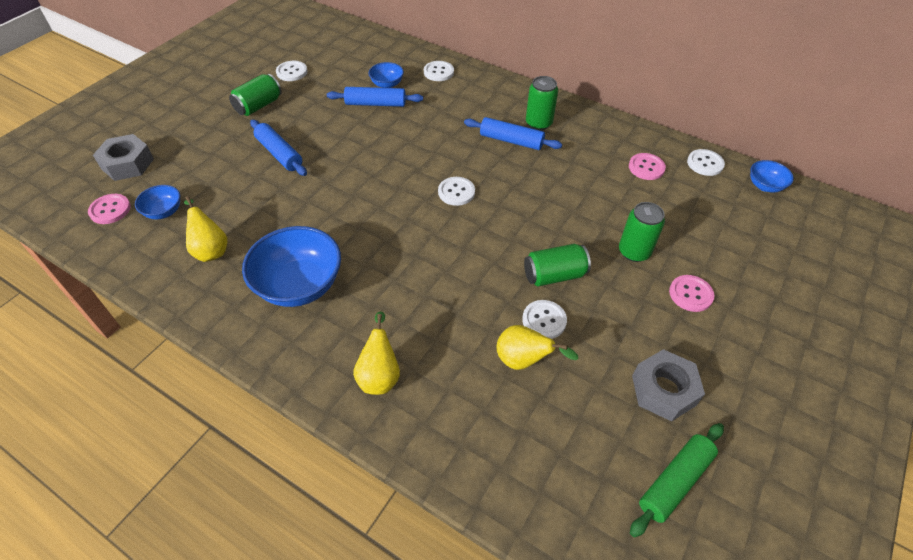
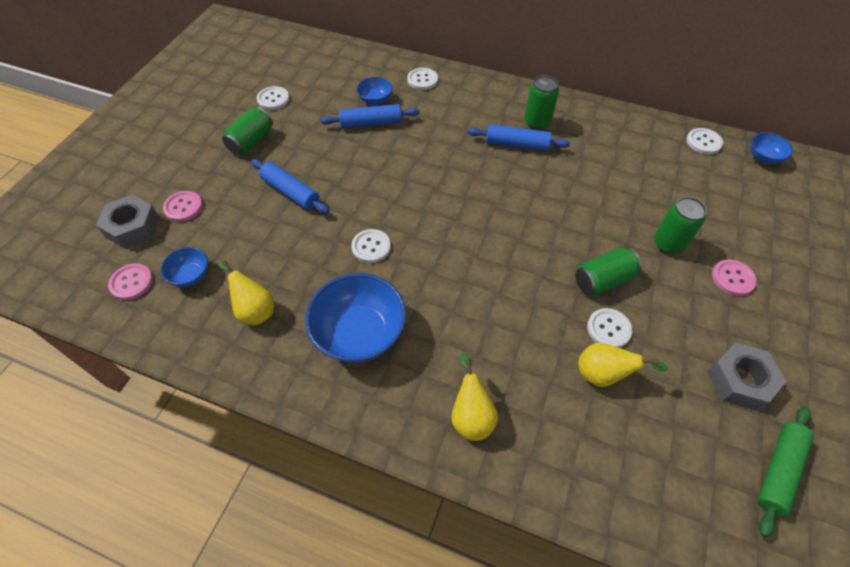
camera: 10 degrees left, 5 degrees up
(456, 192) = (482, 207): white button -> white button (371, 247)
(646, 167) = (652, 154): pink button -> pink button (183, 207)

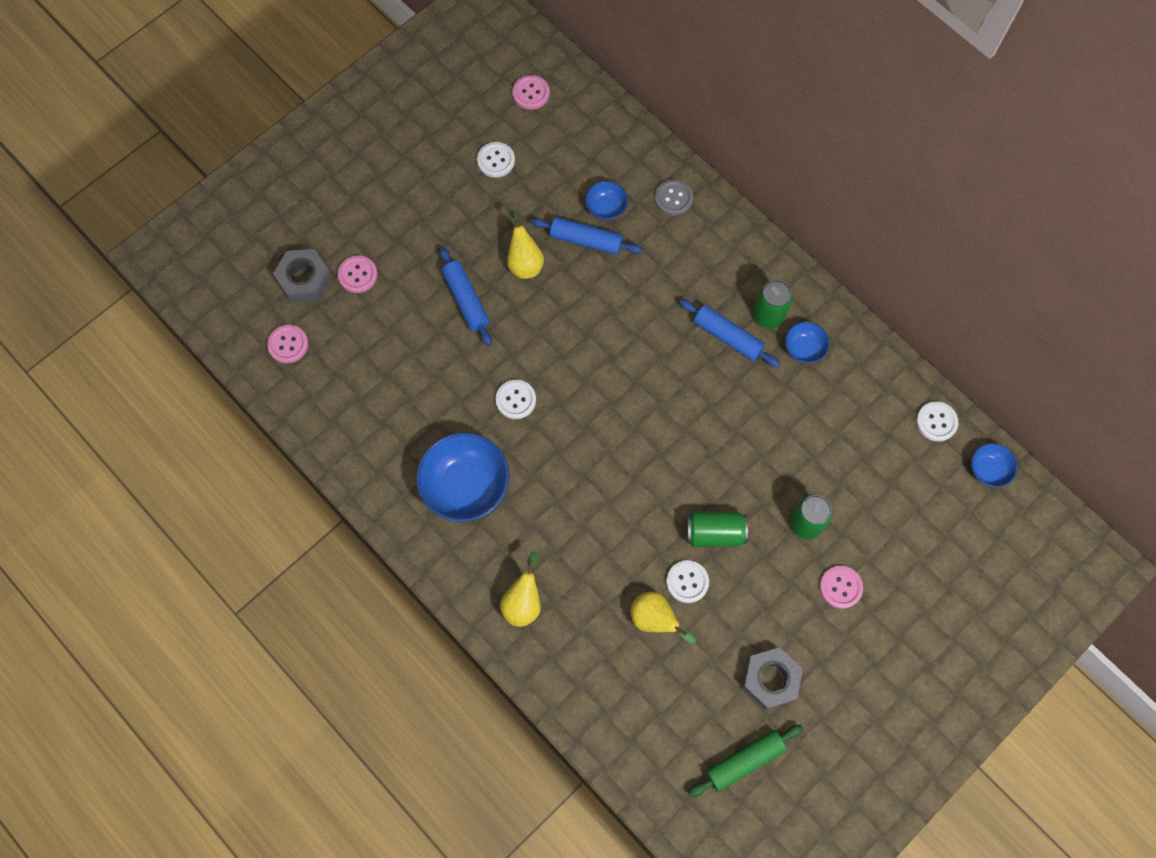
camera: 25 degrees right, 15 degrees up
(191, 275) = (341, 359): blue bowl -> blue bowl (804, 349)
(251, 141) = (451, 214): green can -> none
(255, 310) = (385, 421): yellow pear -> yellow pear (524, 262)
(282, 56) = (531, 93): none -> pink button
(422, 80) = (673, 198): white button -> grey button

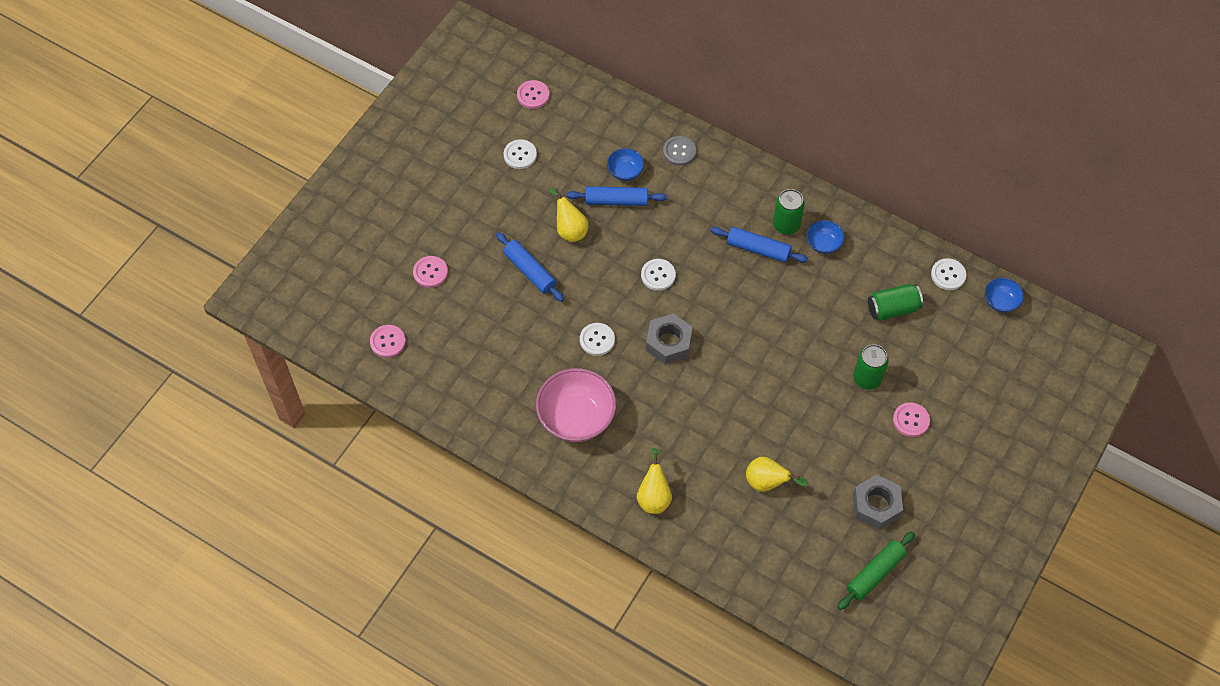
camera: 15 degrees left, 10 degrees down
(305, 280) = (386, 287): grey nut -> grey nut (668, 343)
(466, 486) = (576, 418): blue bowl -> pink bowl
(687, 582) = (785, 447): white button -> white button (658, 275)
(714, 533) = (795, 404): green can -> green can (893, 308)

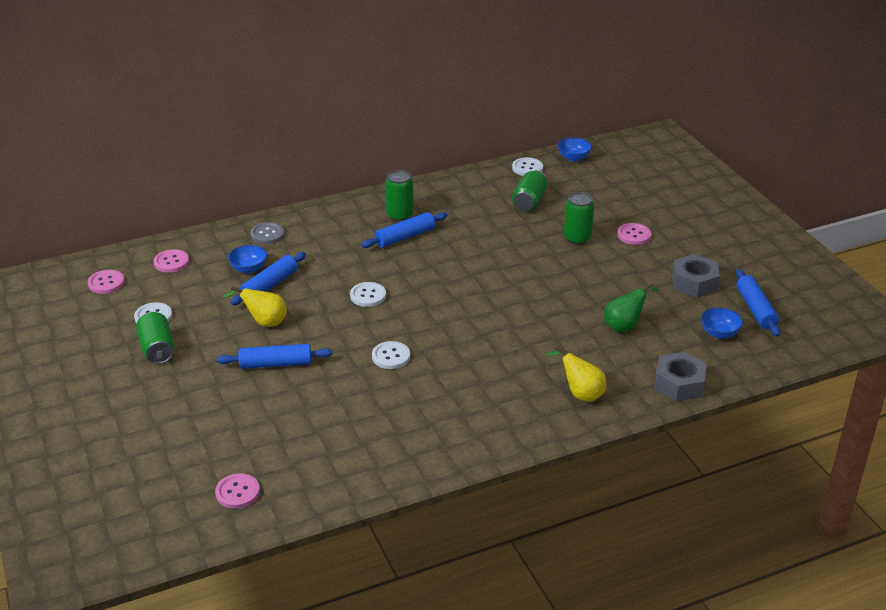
camera: 55 degrees left, 25 degrees down
(430, 272) = (198, 427): pink button -> pink button (171, 262)
(488, 186) = (157, 349): none -> green can
(576, 418) = (455, 404): pink bowl -> none
(668, 343) = (438, 318): grey nut -> grey nut (679, 383)
(767, 483) = (624, 326): yellow pear -> green pear
(823, 244) = (437, 206): blue bowl -> blue bowl (719, 333)
(875, 573) = (755, 309): green rolling pin -> blue rolling pin

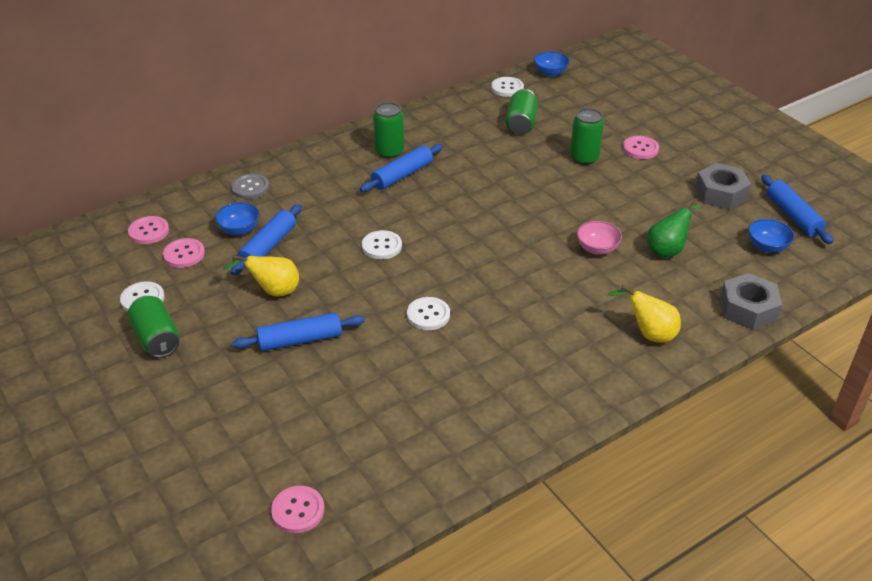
camera: 10 degrees left, 5 degrees up
(106, 283) = (77, 264): pink button -> pink button (184, 254)
(560, 318) = (597, 248): none -> pink bowl

